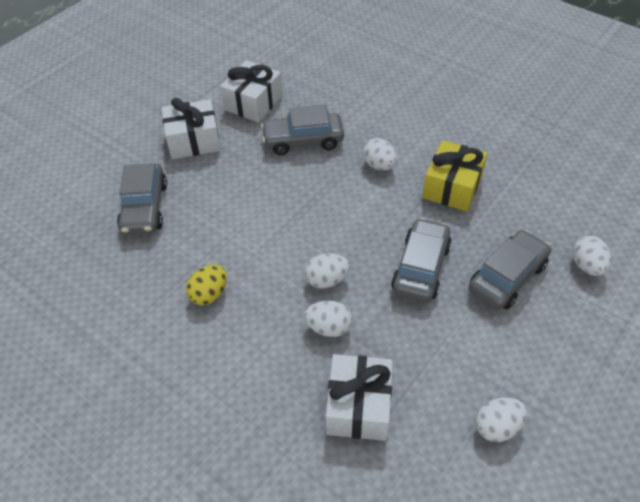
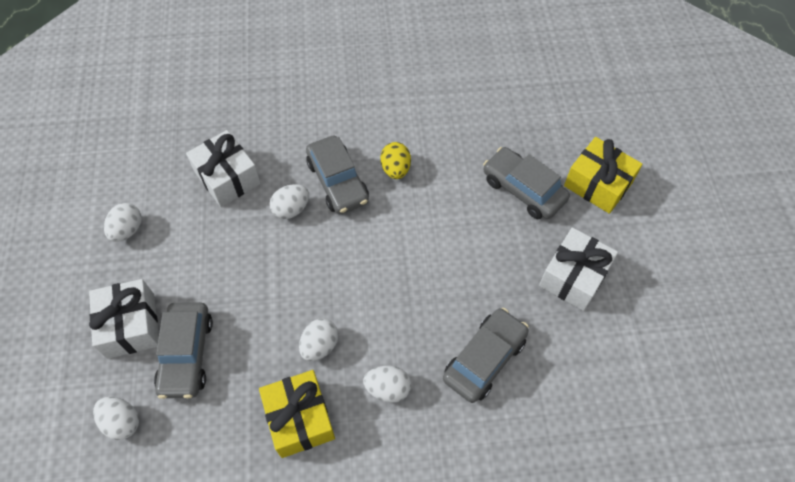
camera: 135 degrees right, 10 degrees up
(96, 174) = (598, 184): none -> yellow gift
(253, 103) = (583, 367): white gift -> white gift (131, 325)
(327, 280) = (325, 241): white egg -> white egg (320, 345)
(421, 268) = (263, 307): grey car -> grey car (338, 182)

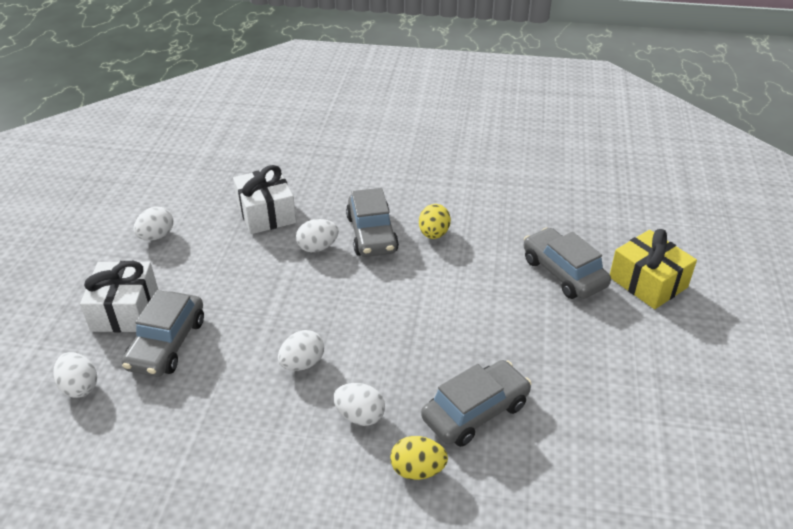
camera: 15 degrees right, 20 degrees down
(299, 419) = (256, 423): yellow gift -> none
(452, 430) = (417, 470): none -> yellow egg
(573, 277) = (599, 357): white gift -> none

